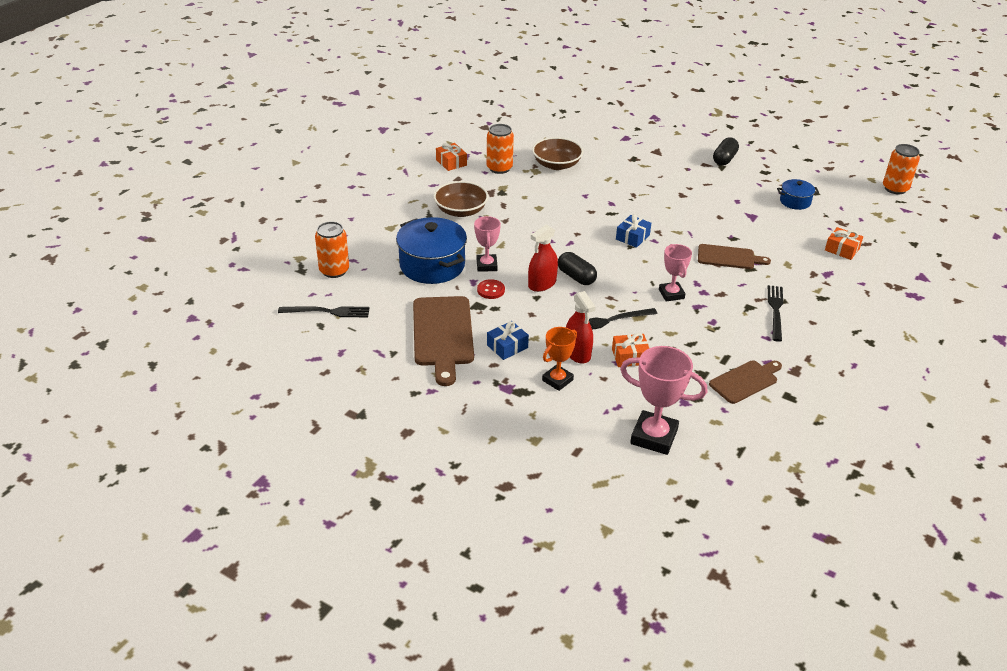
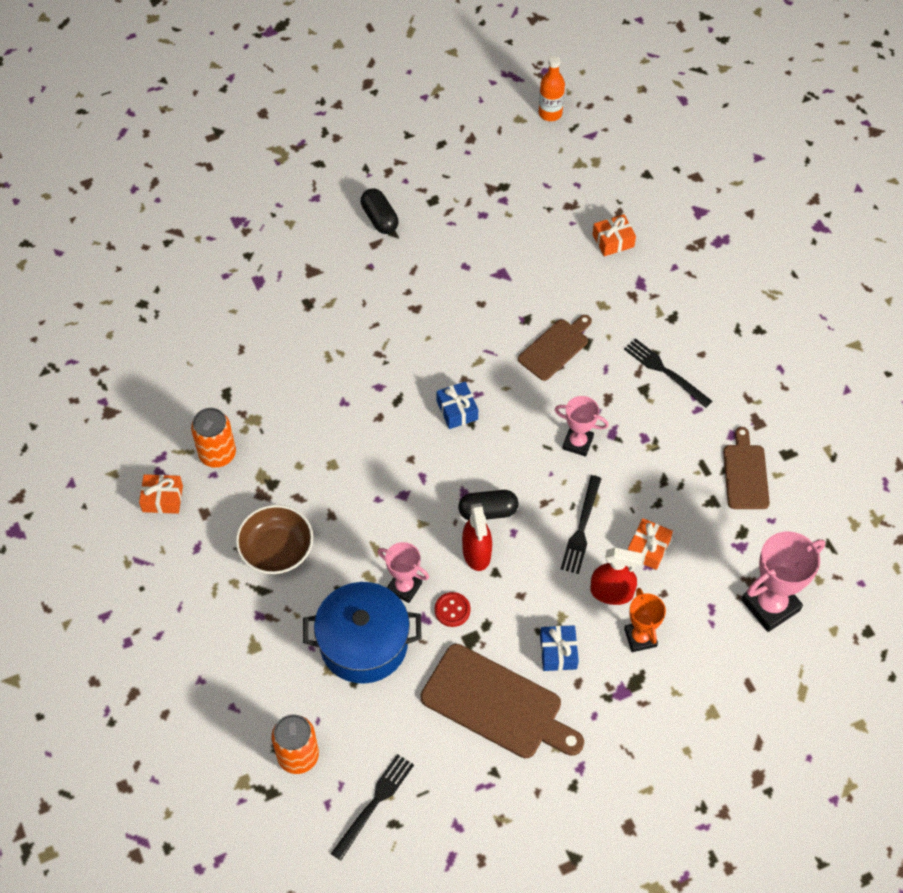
camera: 55 degrees left, 20 degrees up
(556, 164) = (258, 389): brown bowl -> none
(795, 201) = (506, 216): blue pot -> none
(895, 188) = (550, 113): orange can -> orange bottle

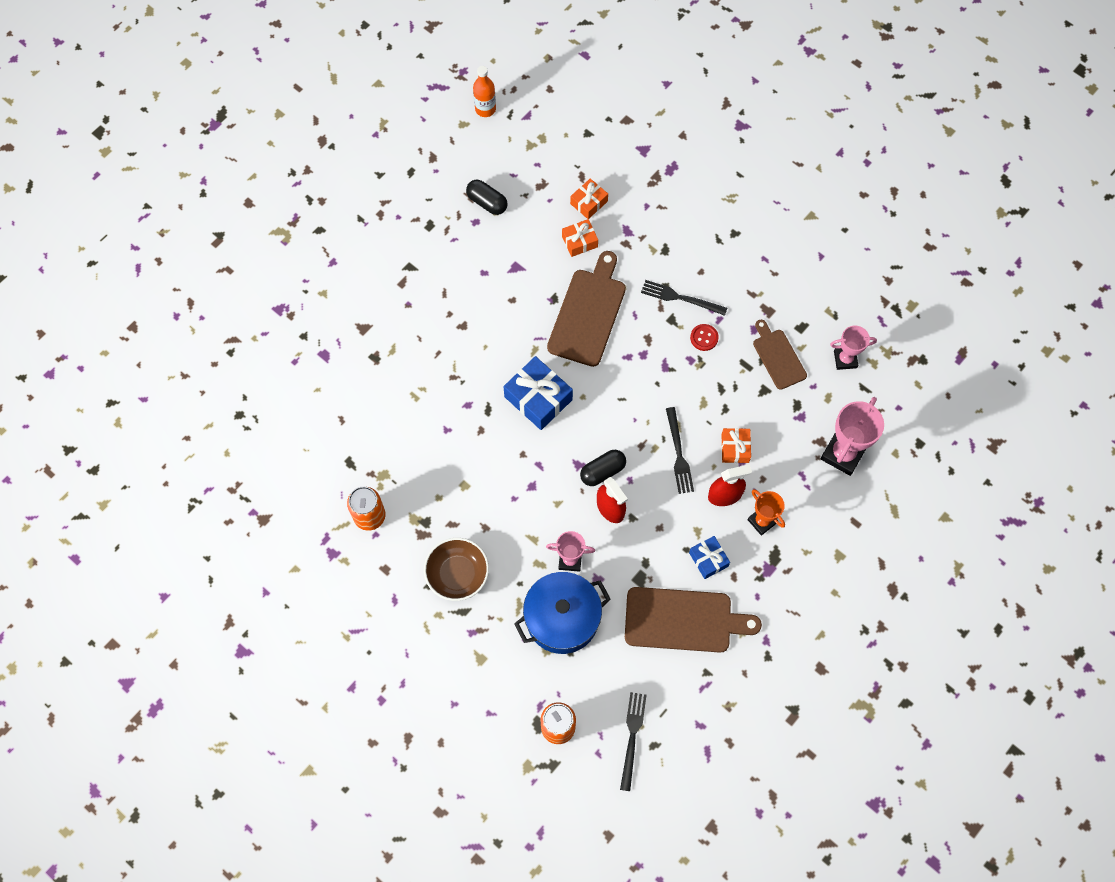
camera: 25 degrees left, 10 degrees up
(162, 498) = (346, 572): orange gift -> orange gift (579, 241)
(380, 219) = (394, 259): black capsule -> black capsule (487, 202)
(452, 610) = (615, 562): red button -> red button (704, 338)
(457, 410) = (538, 398): blue gift -> blue gift, size x1.72
(555, 348) = (588, 313): brown cutting board -> brown cutting board, size x1.66
(577, 443) = (643, 385): pink trophy -> pink trophy (845, 359)

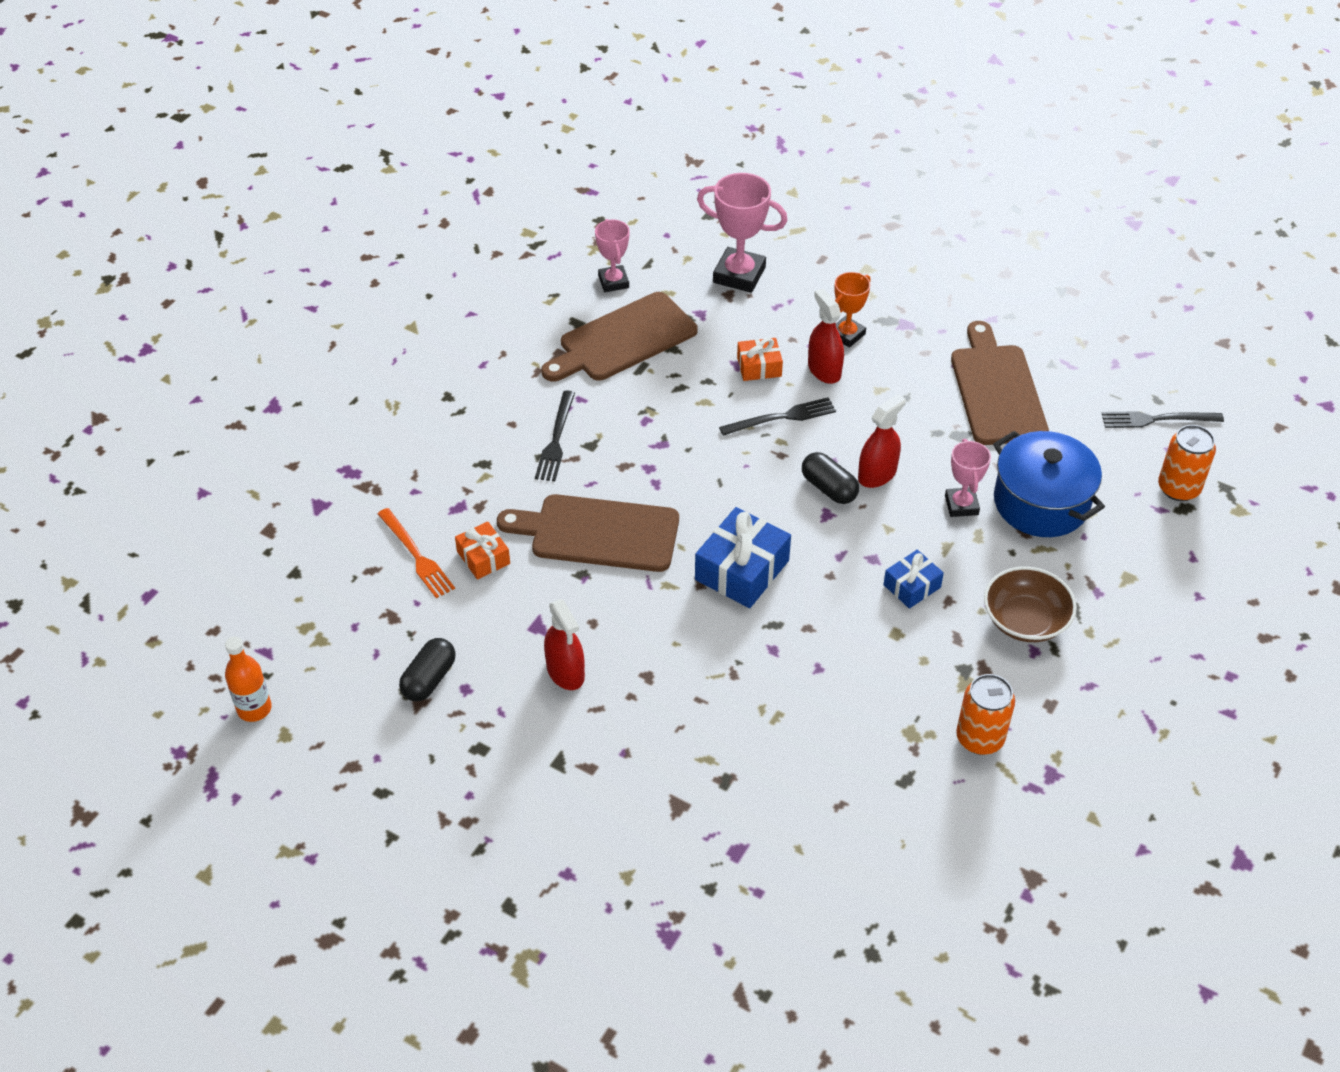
camera: 100 degrees left, 20 degrees down
(476, 279) = (565, 672): none -> red spray bottle
(589, 202) = (416, 556): orange gift -> orange fork
(704, 338) = (611, 410): red button -> none
(708, 559) = (912, 376): blue gift -> blue gift (912, 586)
(778, 357) = (623, 340): brown cutting board -> brown cutting board, size x1.66

